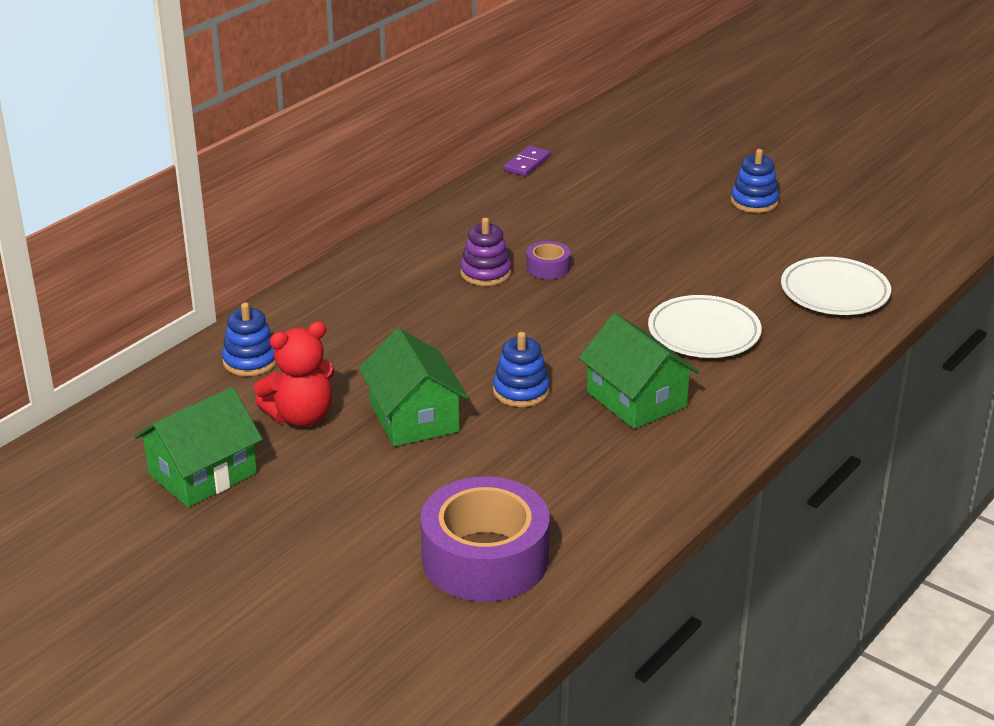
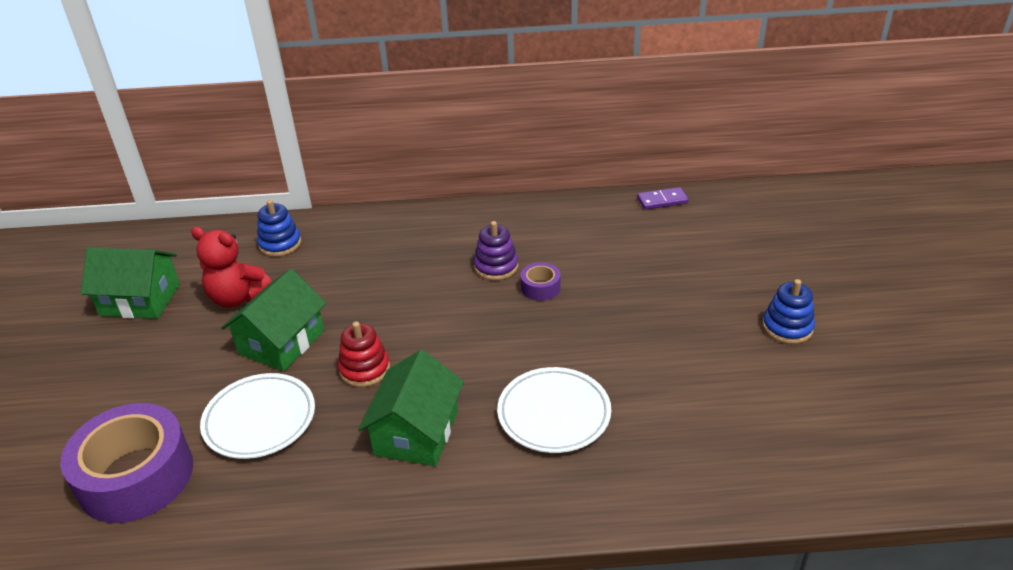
camera: 50 degrees right, 5 degrees up
(521, 391) = (364, 369): blue stacking toy -> red stacking toy
(834, 292) = (719, 454): white plate -> white plate (260, 419)

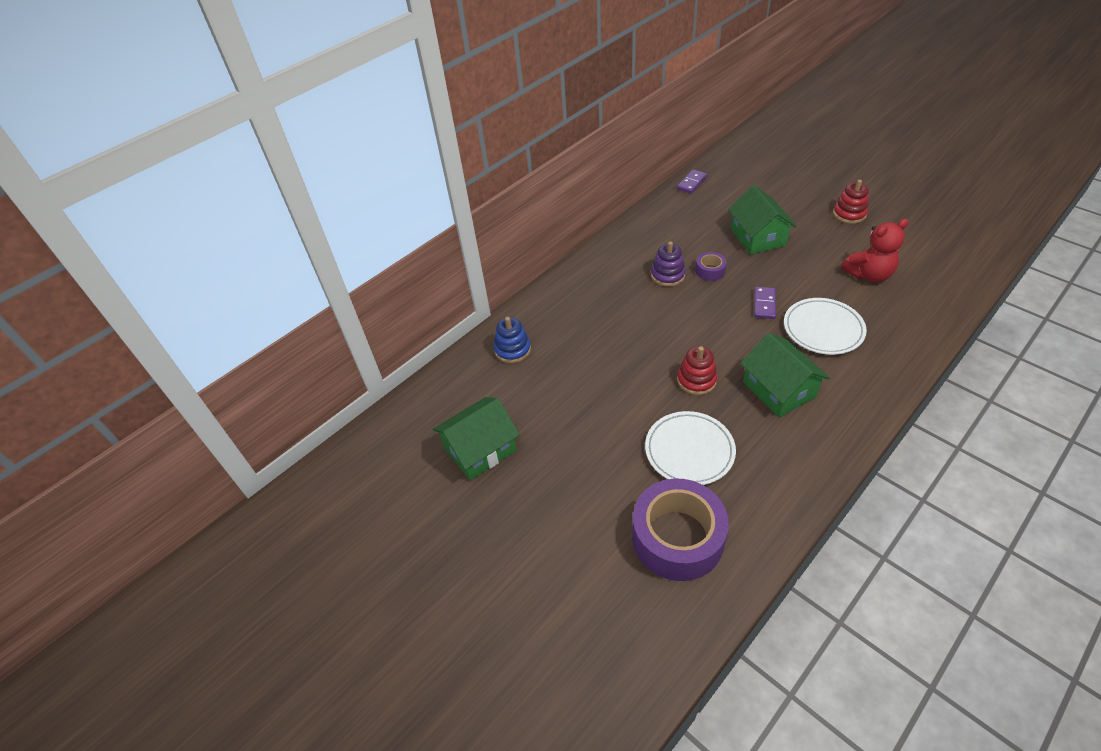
camera: 40 degrees left, 10 degrees up
(237, 297) = (546, 399): red teddy bear -> red teddy bear (868, 275)
(281, 342) = (623, 402): green house -> green house (757, 237)
(538, 351) = (764, 304): none -> purple domino
(787, 327) = (849, 214): blue stacking toy -> red stacking toy

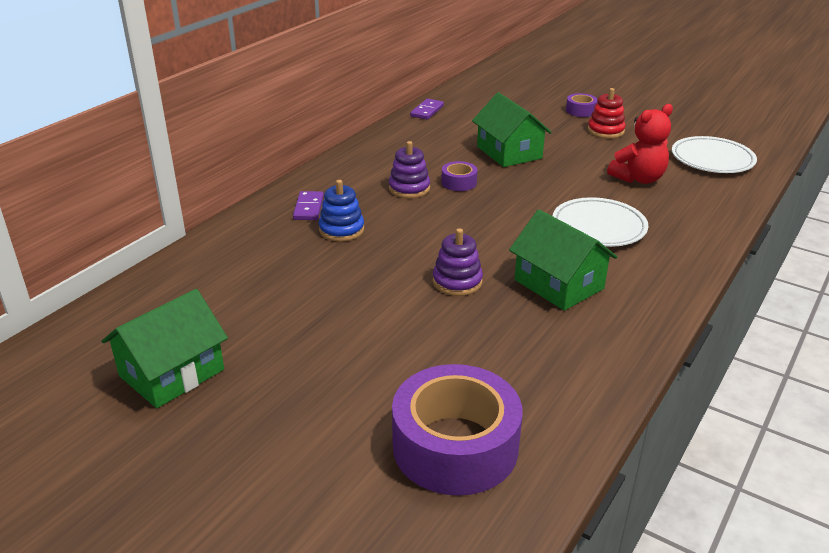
camera: 15 degrees left, 15 degrees down
(512, 350) = (216, 266): blue stacking toy -> blue stacking toy (341, 230)
(689, 451) = (458, 352): white plate -> white plate (712, 159)
(696, 380) = (457, 282): red stacking toy -> purple stacking toy
(764, 304) = (527, 208): purple domino -> purple domino (309, 208)
(830, 187) = (580, 111): none -> purple tape

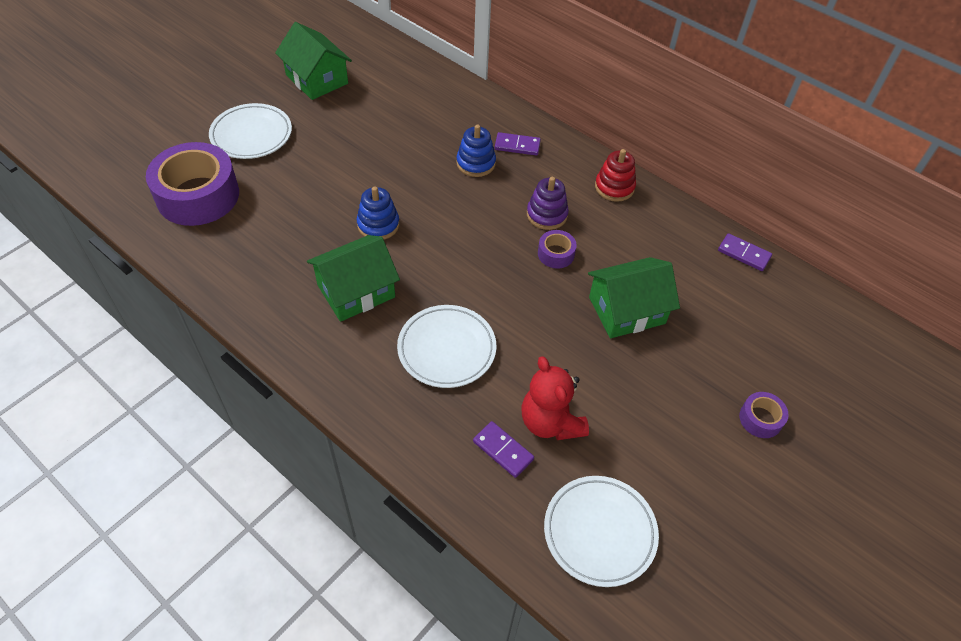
camera: 95 degrees right, 20 degrees up
(310, 417) = (251, 135): none -> white plate
(457, 282) = (378, 225): purple stacking toy -> blue stacking toy
(605, 131) = (692, 429): red stacking toy -> red stacking toy (614, 187)
(679, 196) = (503, 450): none -> purple domino

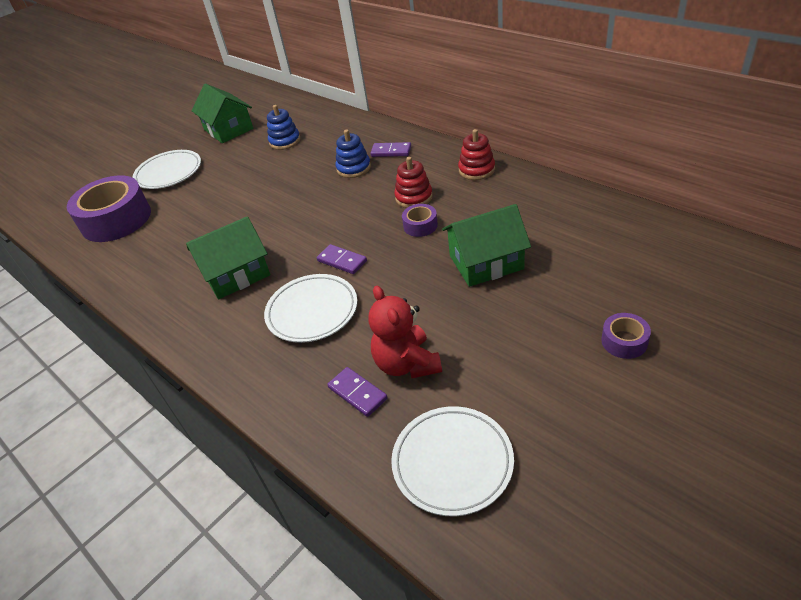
camera: 10 degrees right, 10 degrees down
(378, 225) = (263, 222): blue stacking toy -> blue stacking toy (285, 141)
(547, 215) = (414, 197): purple stacking toy -> red stacking toy
(744, 254) = (600, 205): purple domino -> purple domino (342, 261)

